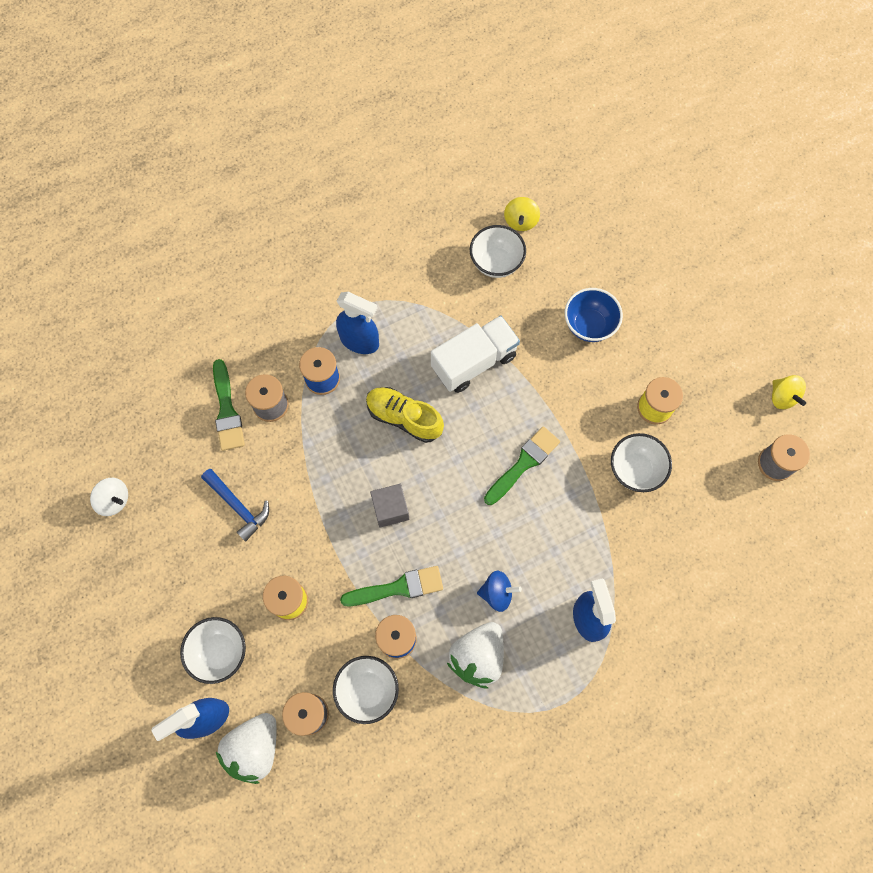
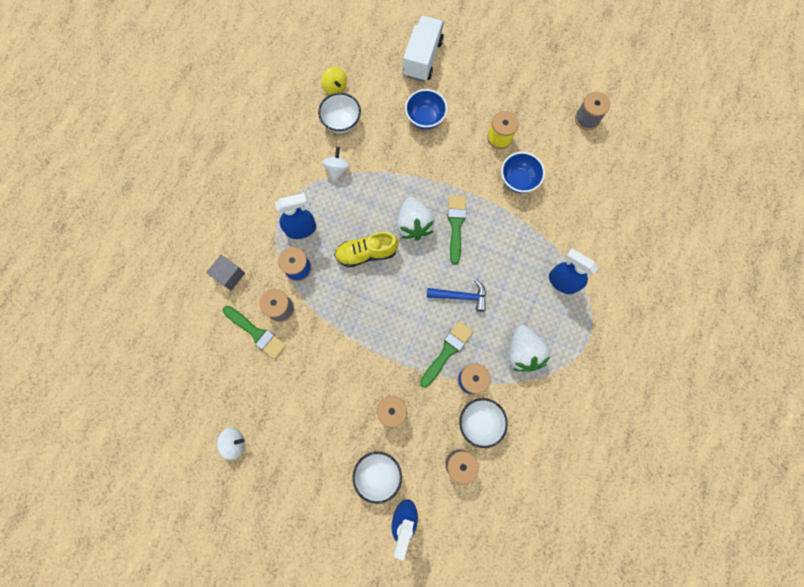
camera: 40 degrees left, 5 degrees up
(238, 507) = (314, 383): blue hammer -> blue hammer (461, 296)
(254, 748) = (446, 509): white strawberry -> white strawberry (414, 224)
(390, 509) = (404, 311): grey cube -> grey cube (229, 275)
(449, 308) = (337, 169): none -> white spinning top
(474, 362) = (378, 189): white truck -> white truck (422, 58)
(497, 593) = (503, 309): blue spinning top -> none
(635, 470) = (518, 180): white bowl -> blue bowl
(782, 397) = (560, 80): yellow spinning top -> none

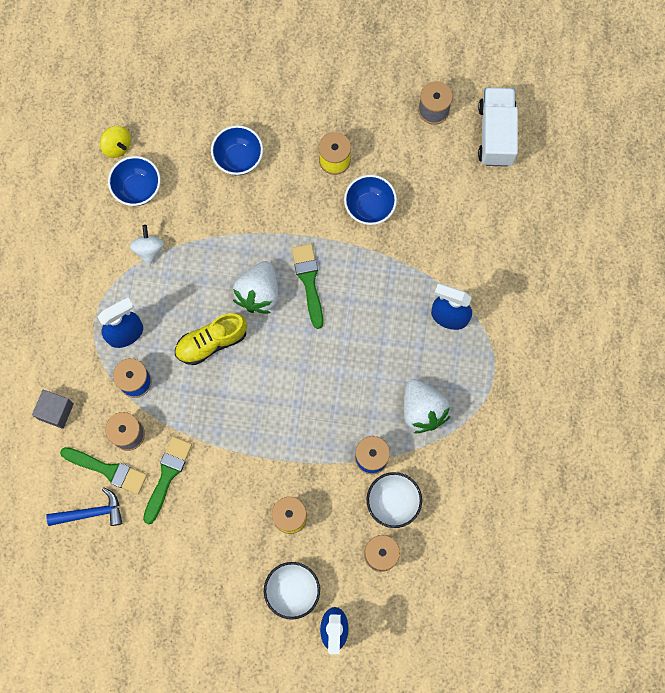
camera: 15 degrees left, 0 degrees up
(234, 442) = (119, 600): white spinning top -> none
(341, 122) = (137, 189): white bowl -> blue bowl
(414, 224) = (258, 293): white strawberry -> white strawberry turned 45 degrees clockwise
(422, 58) = (215, 82): white truck -> white truck (496, 134)
(447, 351) = (335, 432): green brush -> green brush (167, 475)
(461, 296) = (335, 364): blue hammer -> blue hammer (91, 512)

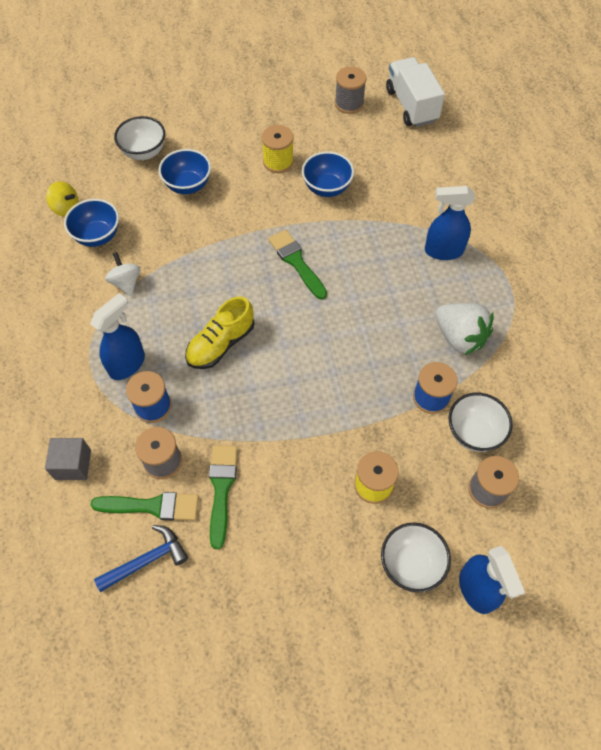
camera: 20 degrees left, 15 degrees down
(209, 104) = (144, 152): none -> white bowl
(258, 293) = (251, 287): white strawberry -> none

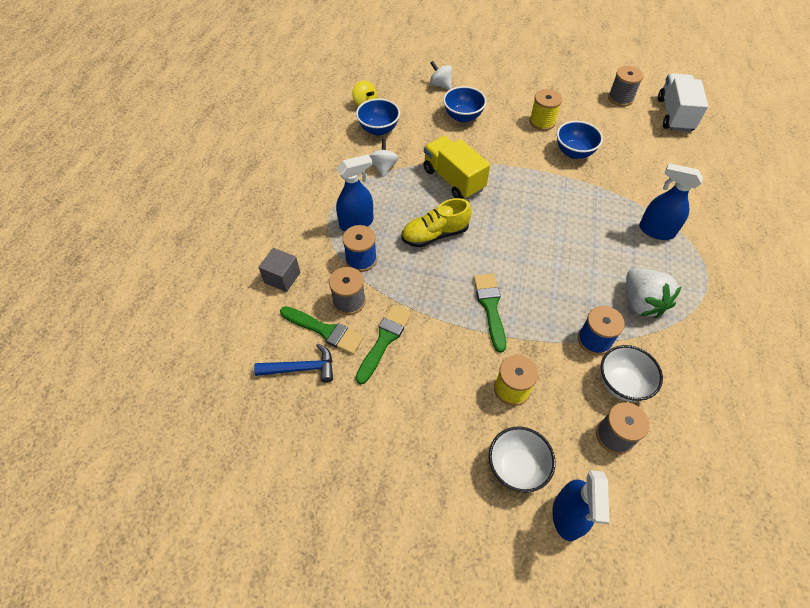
camera: 25 degrees right, 5 degrees down
(144, 152) = (440, 85): white bowl -> white spinning top
(212, 269) = (453, 179): none -> yellow truck
(296, 262) = (524, 197): green brush -> green brush (490, 307)

